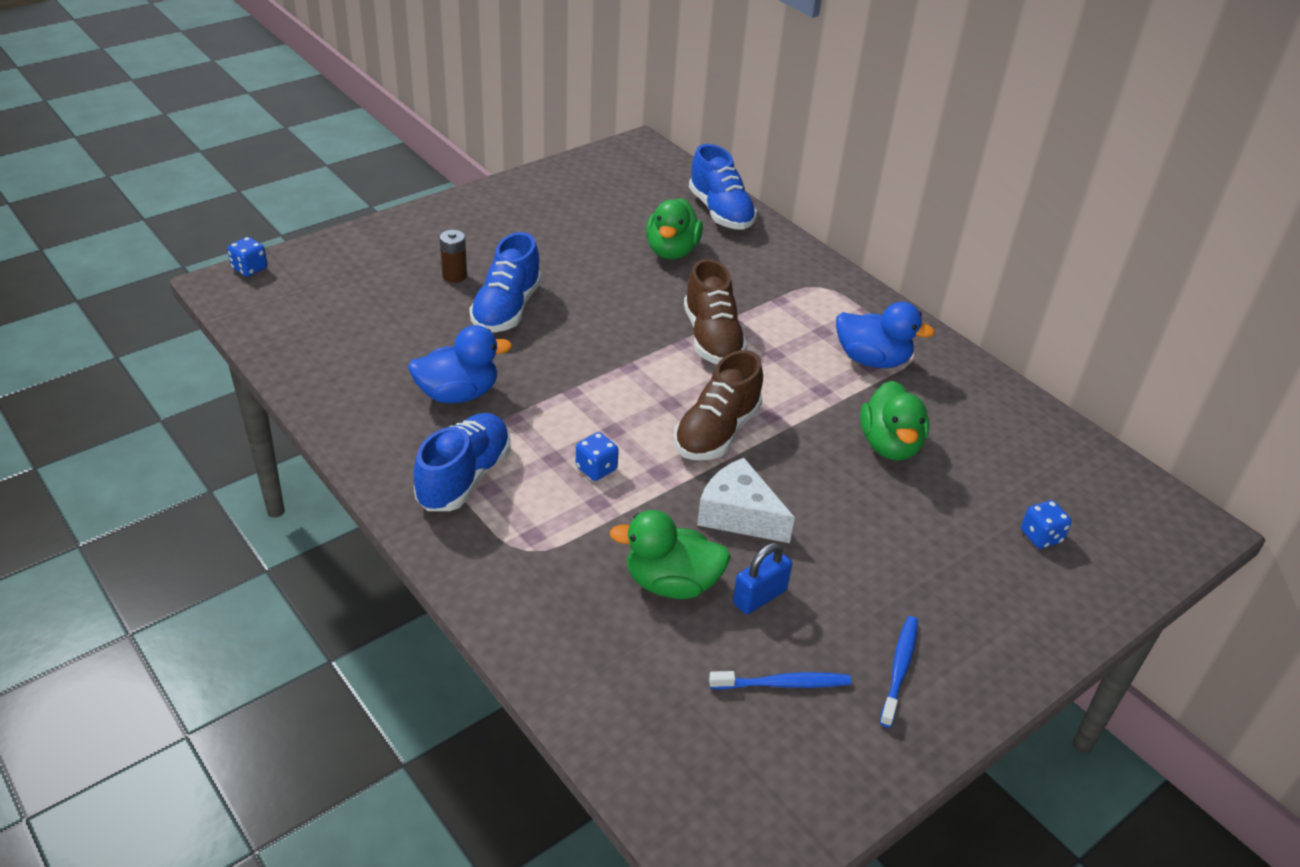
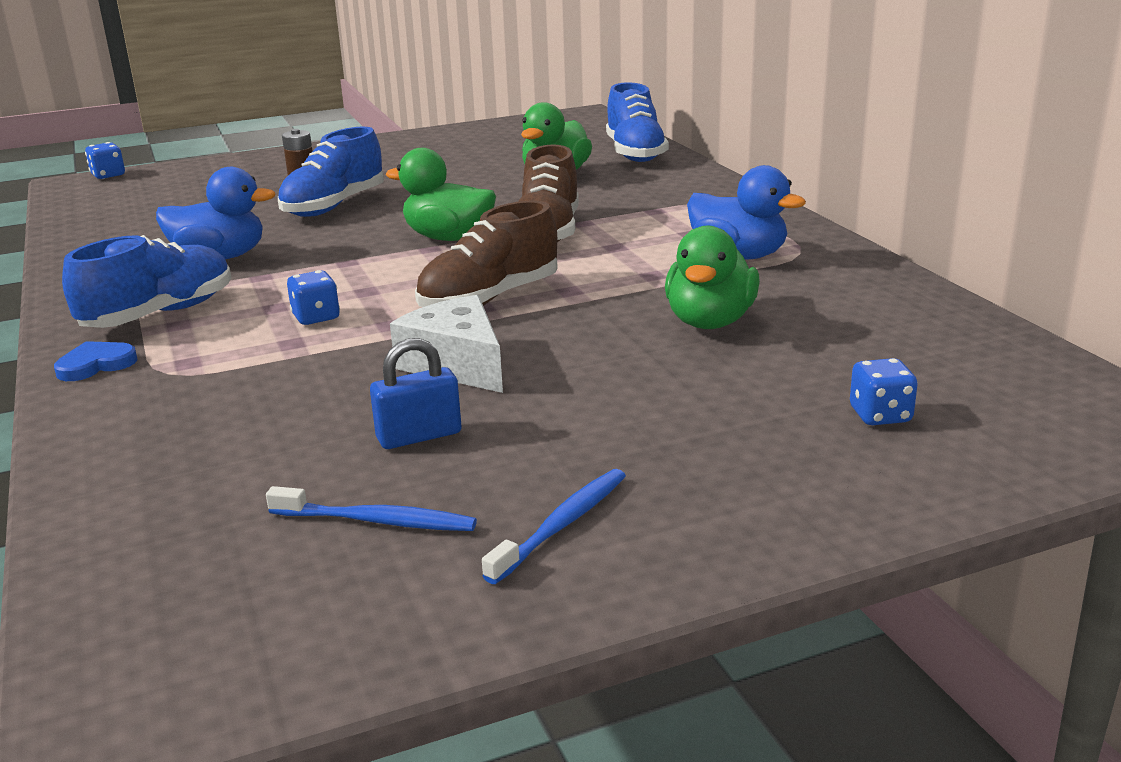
camera: 20 degrees right, 15 degrees down
(461, 547) = (96, 365): none -> blue heart
(671, 583) = (314, 414): green duck -> green duck (448, 238)

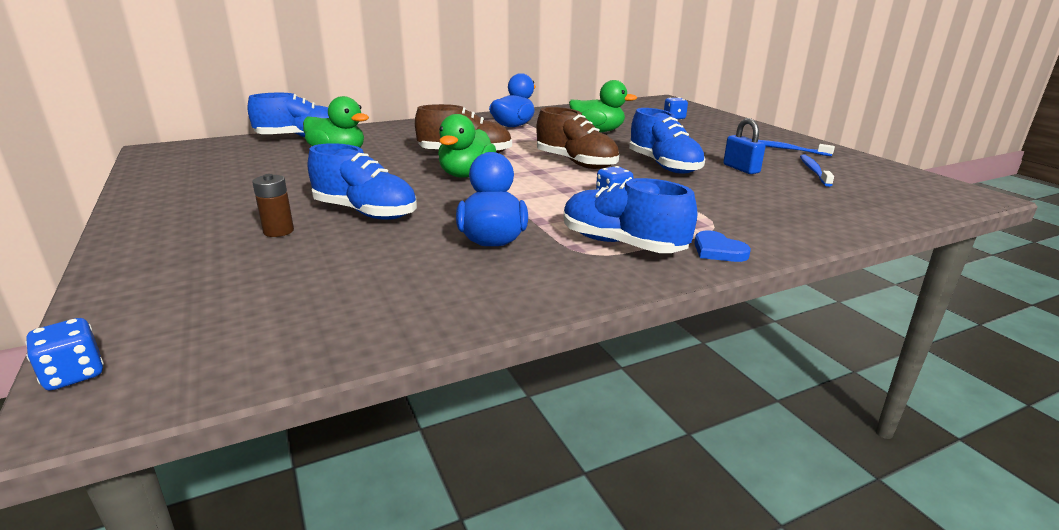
camera: 95 degrees left, 0 degrees up
(456, 364) = (664, 166): white cheese -> blue shoe

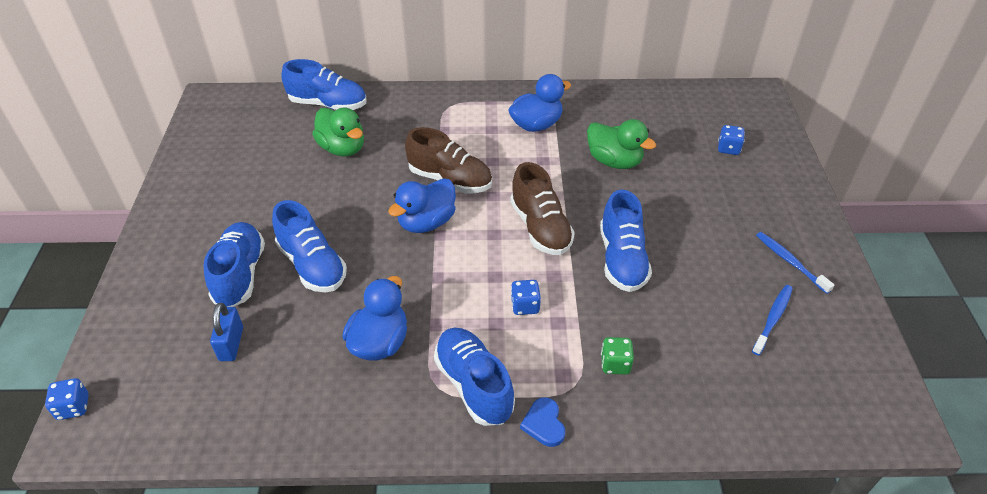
camera: 25 degrees right, 20 degrees up
(278, 231) = (240, 275): brown battery -> blue shoe
(466, 175) = (426, 222): green duck -> blue duck
(732, 210) = (615, 364): none -> green dice
(741, 169) = (697, 289): blue padlock -> blue padlock (231, 344)

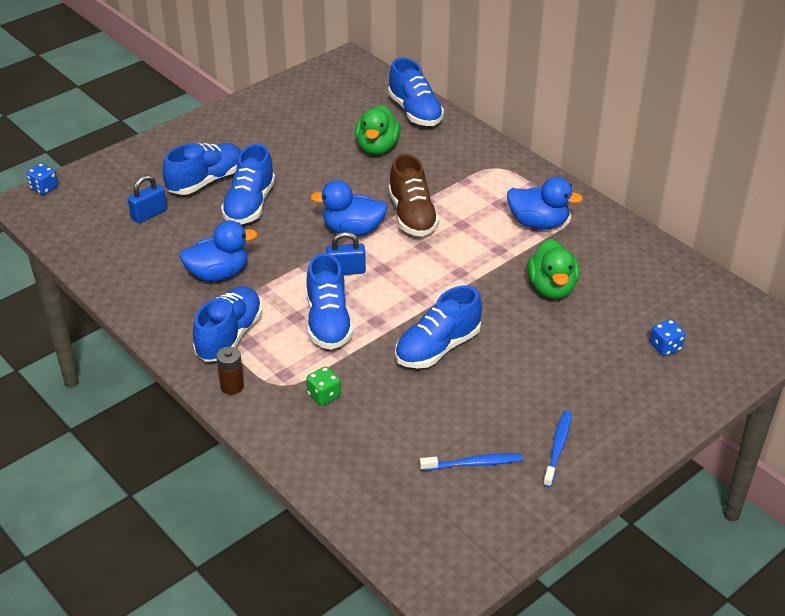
camera: 50 degrees right, 5 degrees down
(472, 256) = (346, 271): none -> blue padlock
(525, 306) = (328, 322): blue dice -> blue shoe
(540, 228) = (418, 288): brown shoe -> none
(544, 424) = (232, 386): blue heart -> brown battery

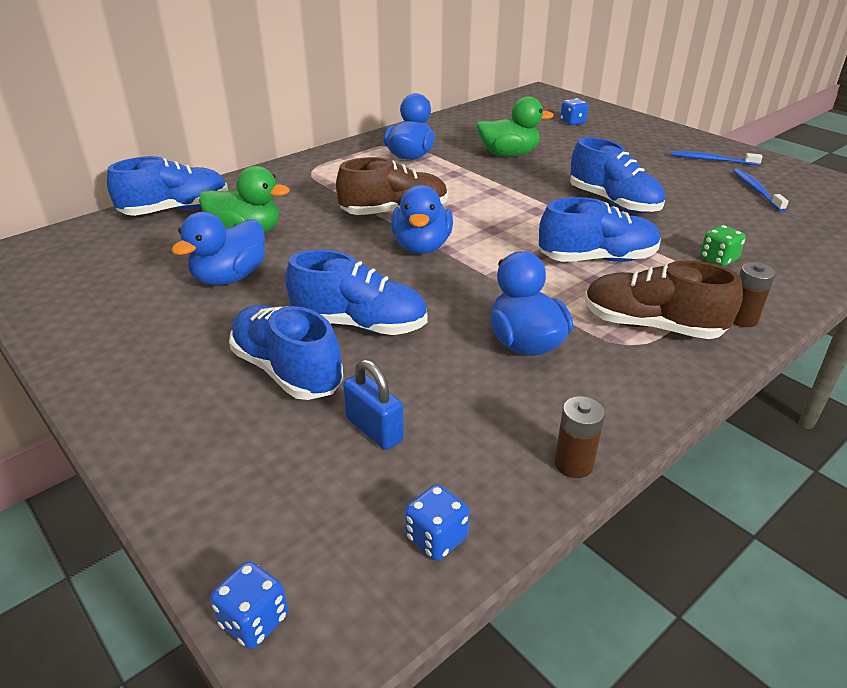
camera: 90 degrees left, 5 degrees down
(70, 235) = (436, 538): none -> blue dice
(105, 283) = (573, 464): none -> brown battery
(229, 336) = (651, 326): blue shoe -> brown shoe
(313, 148) = (230, 277): none -> blue duck
(346, 271) = (501, 250): blue padlock -> none

